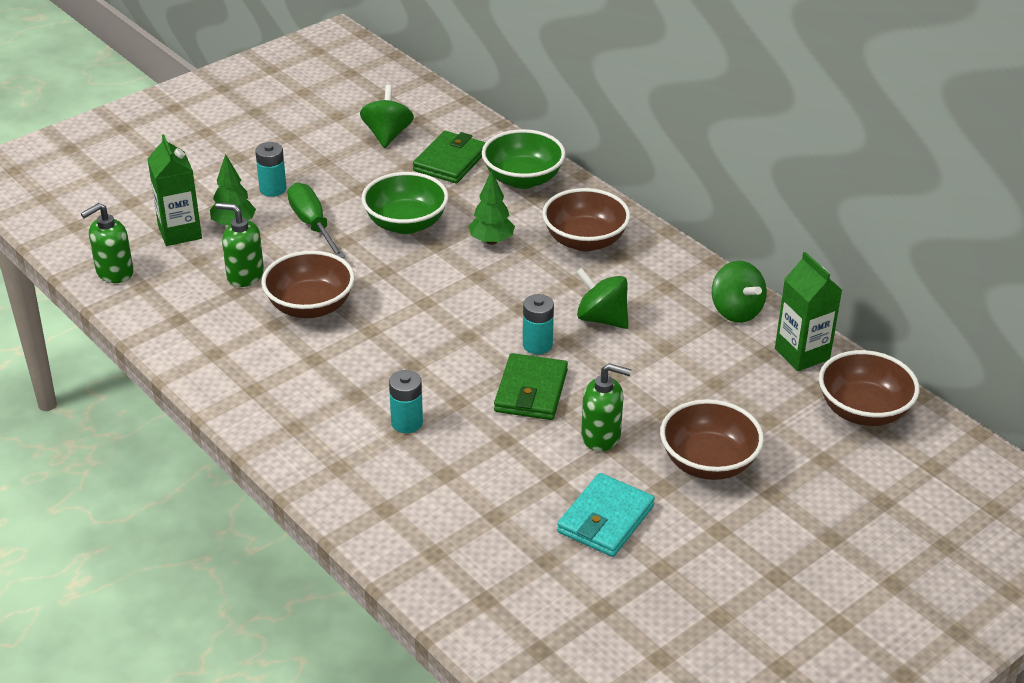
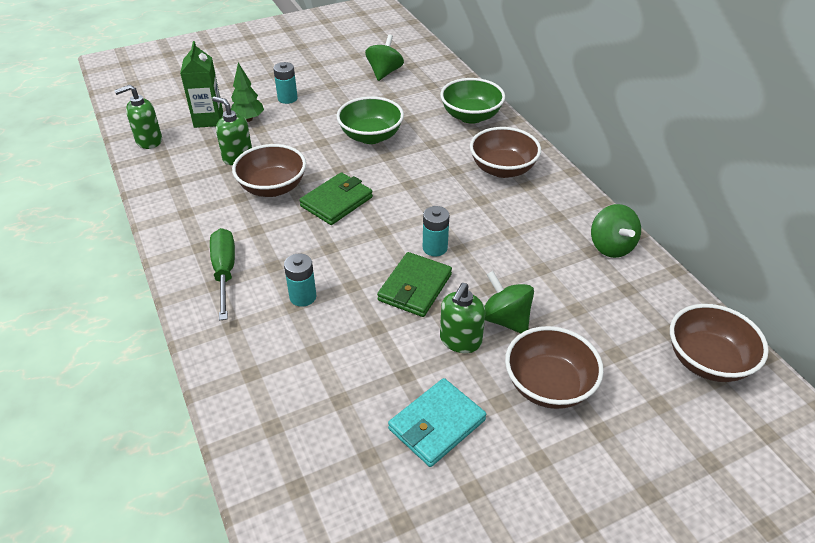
camera: 15 degrees right, 5 degrees up
(312, 224) = (303, 127): green screwdriver -> green screwdriver (224, 272)
(450, 161) = (422, 96): green wallet -> green wallet (336, 202)
(491, 241) = (429, 158): green tree -> none
(601, 436) = (460, 340): green soap dispenser -> green soap dispenser turned 90 degrees clockwise
(602, 318) = (495, 234): green spinning top -> green spinning top (505, 319)
(802, 354) = (661, 295): green carton -> none

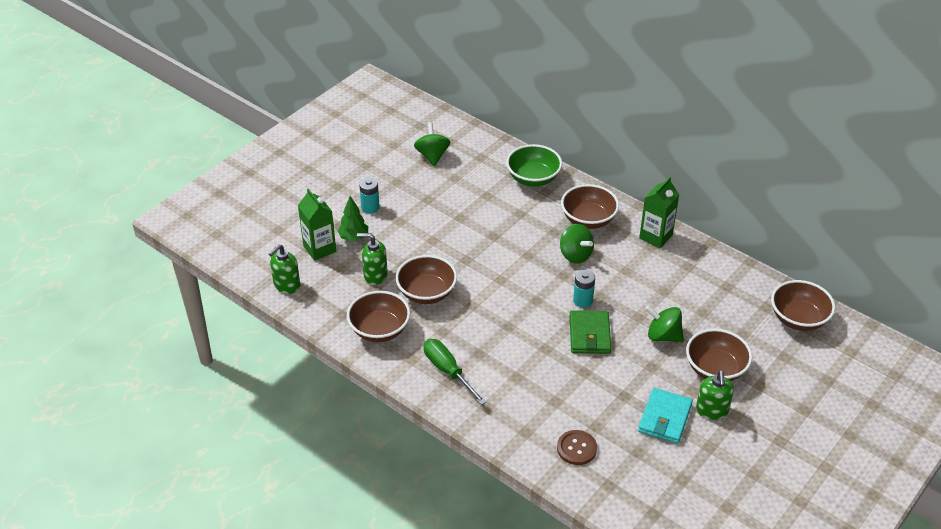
camera: 25 degrees left, 0 degrees up
(194, 207) = (379, 330): none -> brown bowl
(294, 419) = (576, 448): none -> brown button
(303, 297) = (518, 369): turquoise battery -> none
(336, 202) = (485, 288): green wallet -> none
(371, 136) = (468, 222): green bowl -> none
(460, 340) = (644, 360): green soap dispenser -> green soap dispenser (712, 410)
(571, 208) = (655, 236): none -> green carton
(611, 246) = (699, 258): green spinning top -> green spinning top (575, 255)

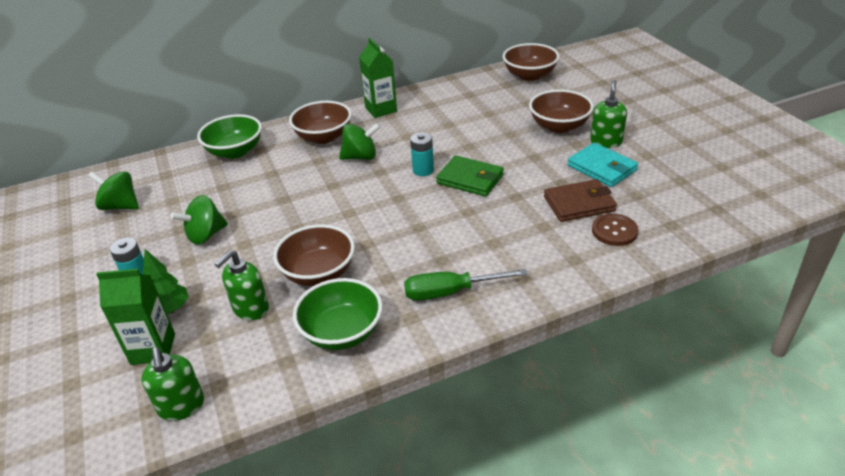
camera: 60 degrees left, 5 degrees down
(379, 330) = (342, 332): brown bowl -> green bowl
(600, 416) = (579, 204): none -> brown wallet
(663, 336) = (502, 140): green spinning top -> green spinning top (205, 235)
(712, 410) = (606, 141): green soap dispenser -> green soap dispenser turned 105 degrees counterclockwise

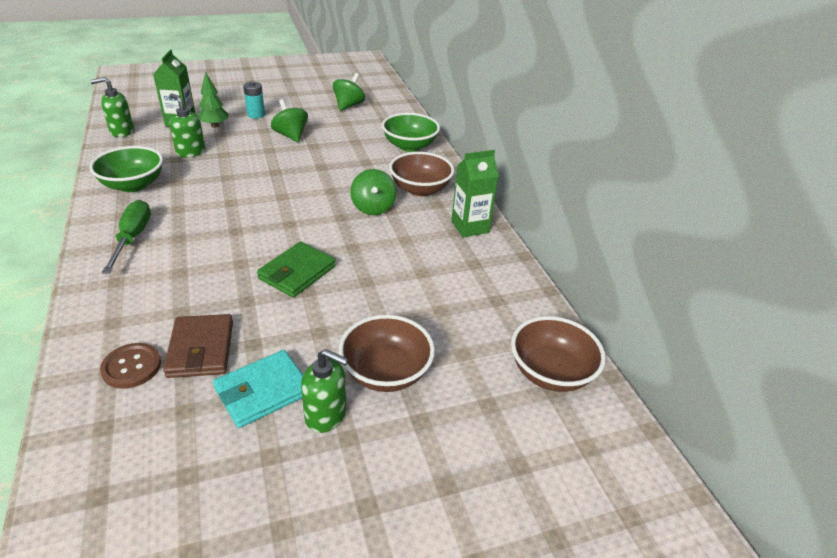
camera: 90 degrees right, 0 degrees up
(318, 273) = (209, 178): brown bowl -> none
(423, 170) = (330, 243): turquoise battery -> none

